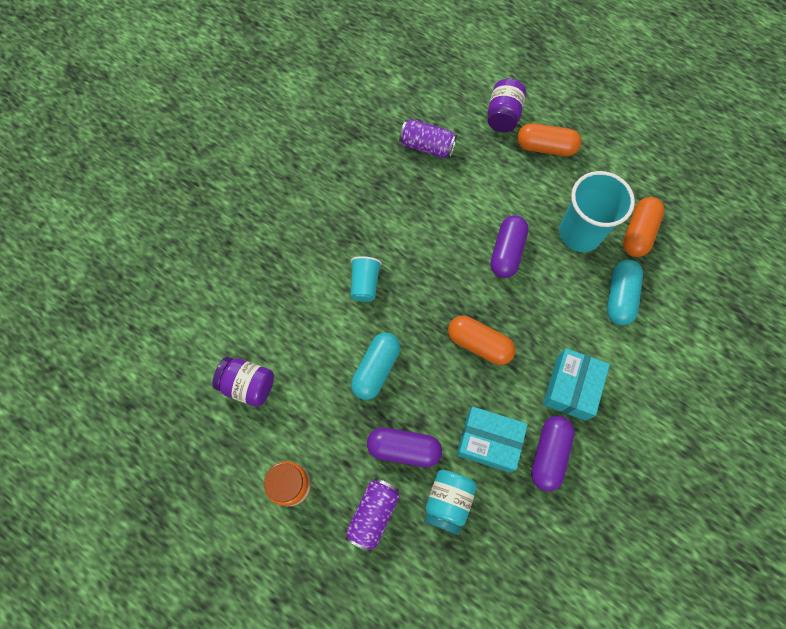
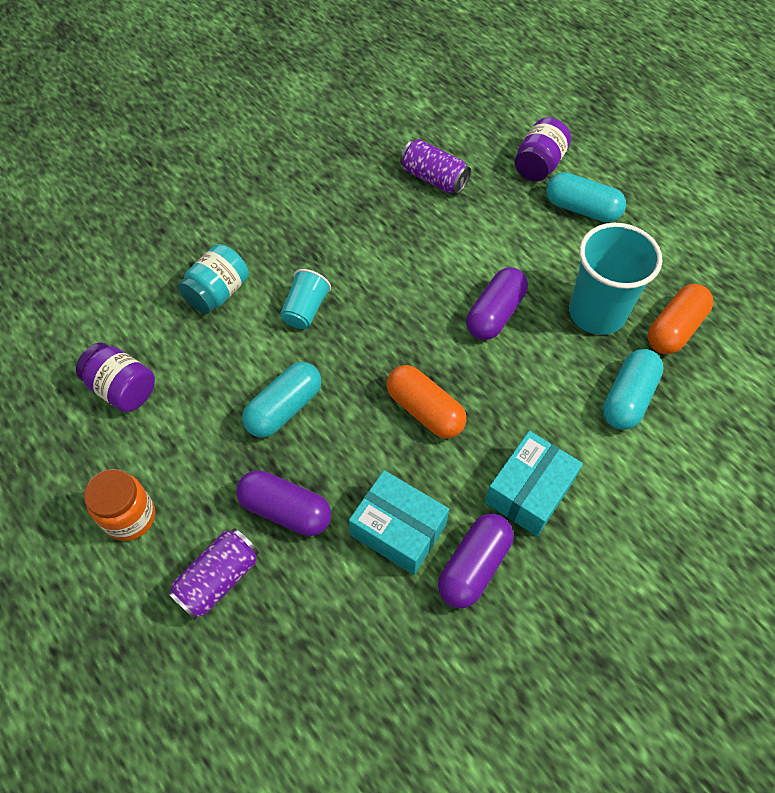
camera: 15 degrees right, 10 degrees down
(448, 501) = (320, 590): turquoise jar -> turquoise jar (218, 292)
(545, 147) = (581, 209): orange capsule -> turquoise capsule

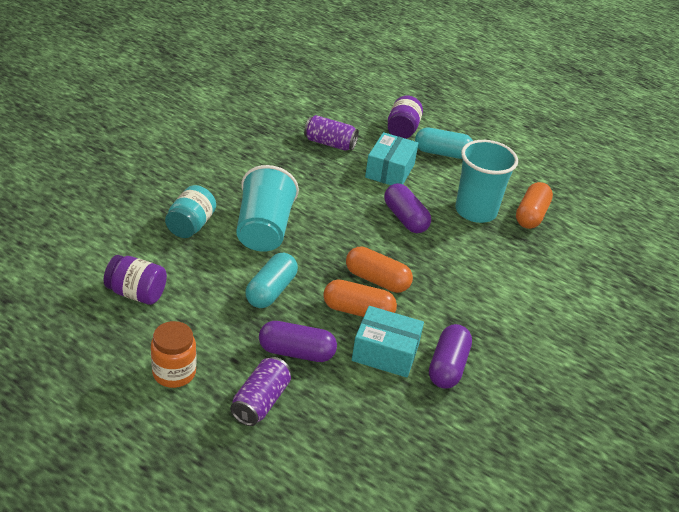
camera: 20 degrees left, 20 degrees down
(305, 310) = (264, 229): turquoise cup -> turquoise cup, size x1.88
(384, 457) = (358, 311): none -> orange capsule
(495, 313) = (405, 218): purple capsule -> purple capsule turned 45 degrees counterclockwise
(529, 491) = (469, 318): turquoise box -> turquoise box (390, 171)
(628, 398) = (515, 257): turquoise capsule -> none

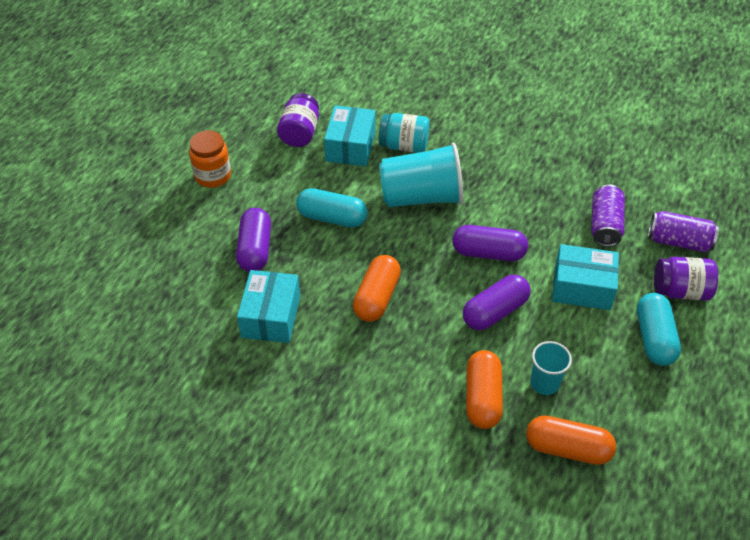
camera: 85 degrees right, 10 degrees up
(175, 260) = (350, 146): none -> turquoise box
(261, 401) = (191, 235): purple can -> purple can (678, 242)
(358, 311) = (324, 287): orange capsule -> orange capsule (482, 398)
(447, 366) = (264, 371): purple capsule -> purple capsule (488, 253)
(475, 211) = (544, 383): turquoise cup -> turquoise cup, size x0.53

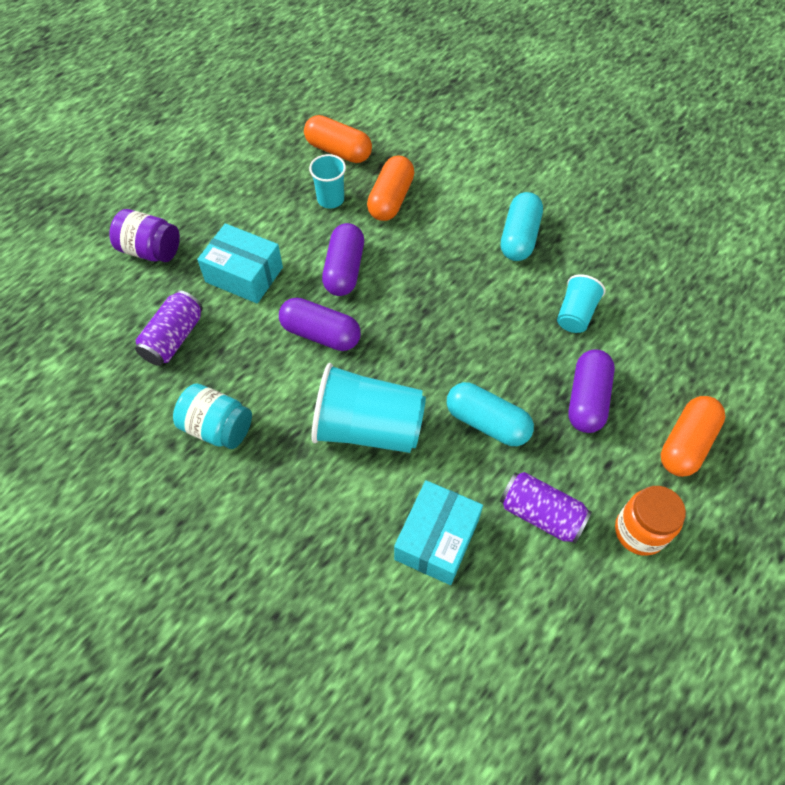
camera: 165 degrees left, 10 degrees up
(271, 316) = (575, 314): turquoise box -> turquoise cup
(300, 133) = (506, 586): purple jar -> none
(377, 297) = (459, 310): orange capsule -> orange capsule (686, 444)
(404, 146) = (361, 521): turquoise jar -> turquoise jar (217, 427)
(495, 311) = (344, 270): purple capsule -> purple capsule turned 60 degrees counterclockwise
(654, 338) = (209, 214): turquoise capsule -> turquoise capsule (519, 237)
(678, 242) = (110, 300): purple can -> purple can (541, 514)

